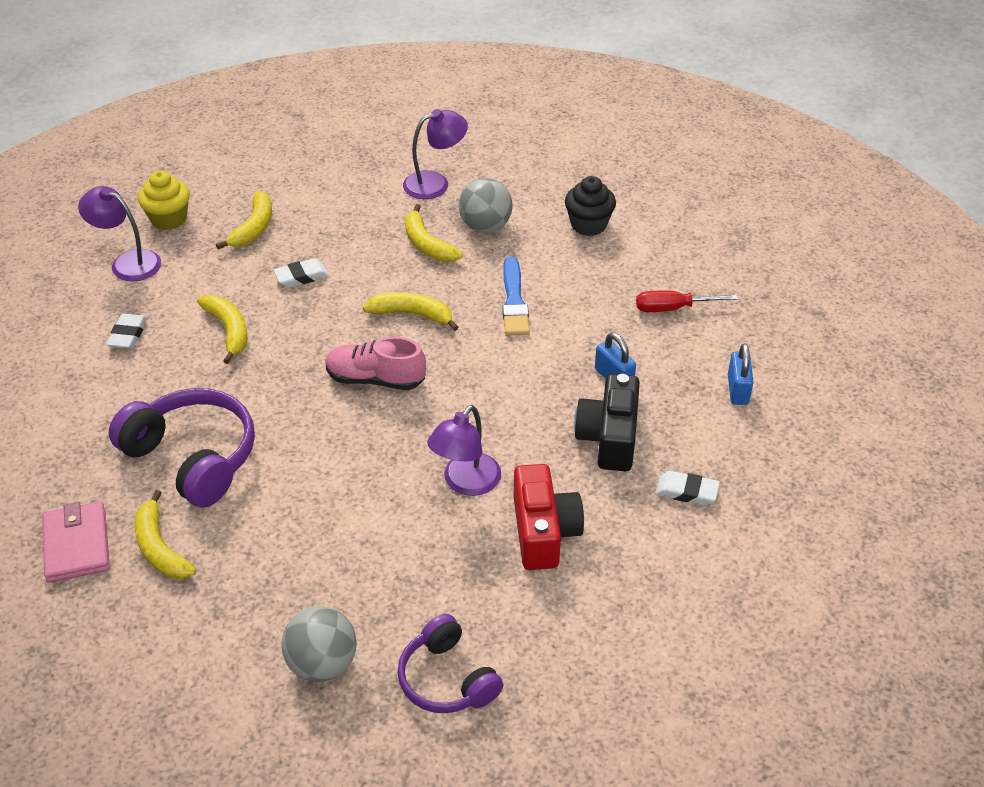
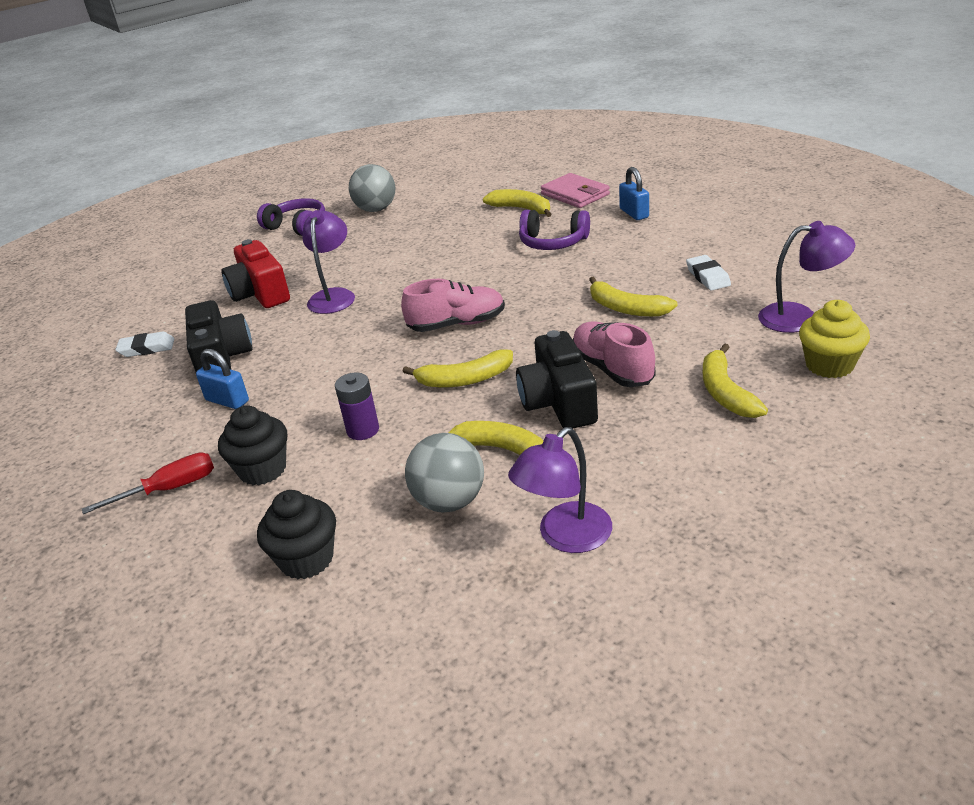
camera: 160 degrees right, 10 degrees down
(193, 457) = (553, 242): purple headphones -> purple headphones, size x0.65
(301, 276) = (612, 369): white eraser -> pink shoe
(363, 266) = (558, 402): none -> black camera
(514, 301) = (363, 430): blue brush -> purple battery
(600, 297) = (262, 470): none -> black cupcake
(738, 390) = (93, 434): blue padlock -> blue padlock (634, 213)

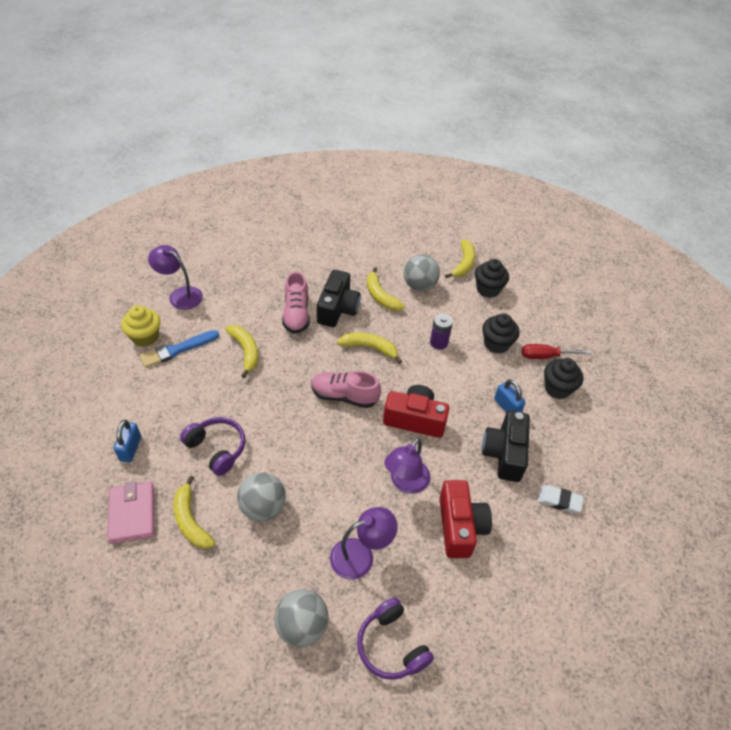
camera: 160 degrees left, 15 degrees up
(147, 452) = (557, 388): none -> black cupcake
(351, 341) = (415, 419): none -> red camera
(466, 235) = (263, 507): none -> grey ball
(565, 537) = (386, 251): purple lamp -> purple lamp (361, 555)
(708, 277) = (177, 350): white eraser -> blue brush
(725, 392) = (265, 275): yellow banana -> yellow banana (463, 264)
(829, 365) = (209, 265): yellow cupcake -> yellow cupcake (145, 337)

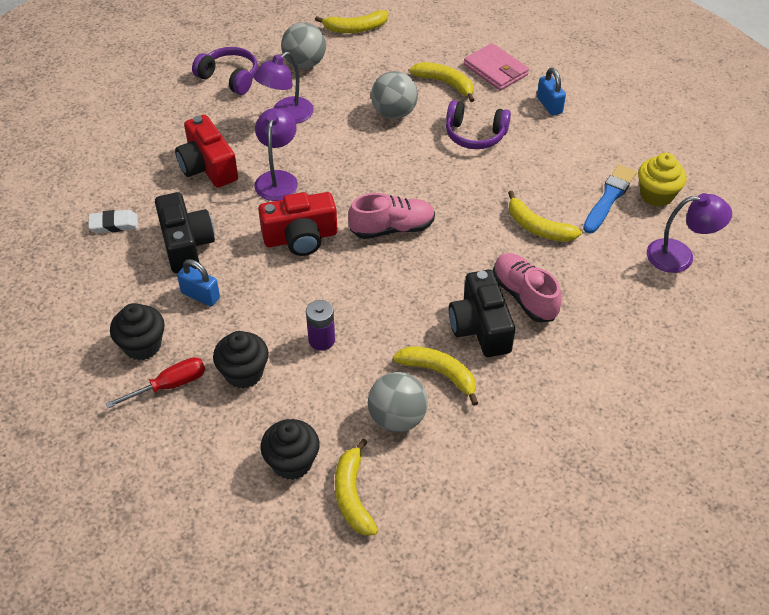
camera: 155 degrees right, 0 degrees up
(370, 348) = (402, 294): yellow banana -> yellow banana (356, 28)

